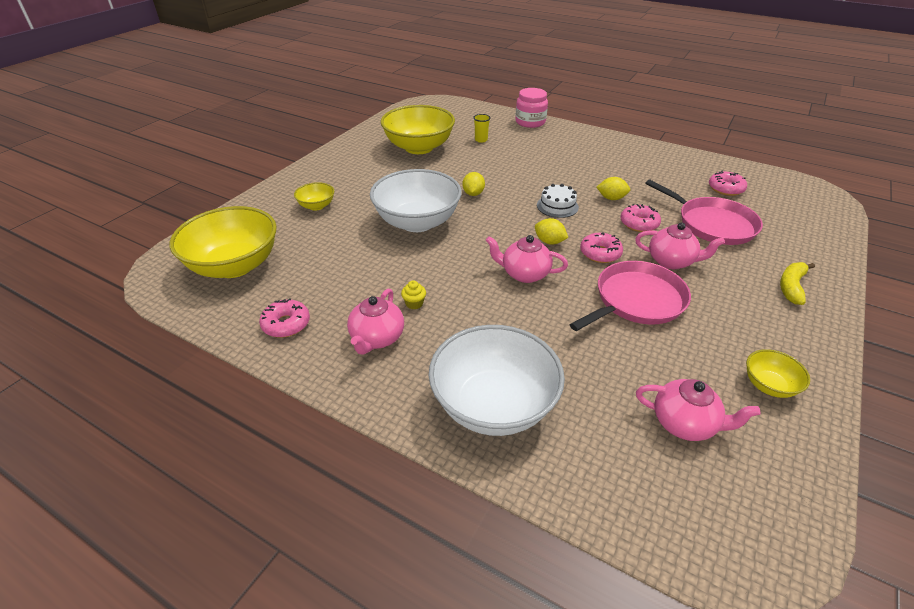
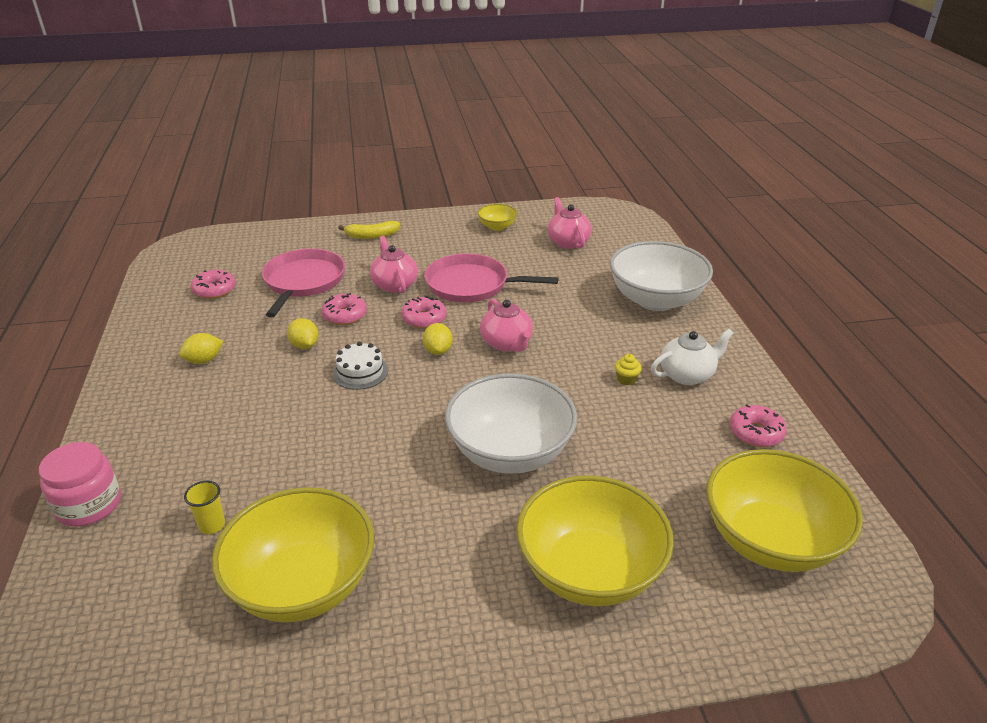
camera: 130 degrees left, 5 degrees down
(316, 206) = (589, 571): yellow bowl -> yellow bowl, size x2.16
(377, 338) = (687, 375): pink teapot -> white teapot
(473, 194) = (397, 444): yellow lemon -> yellow lemon (204, 360)

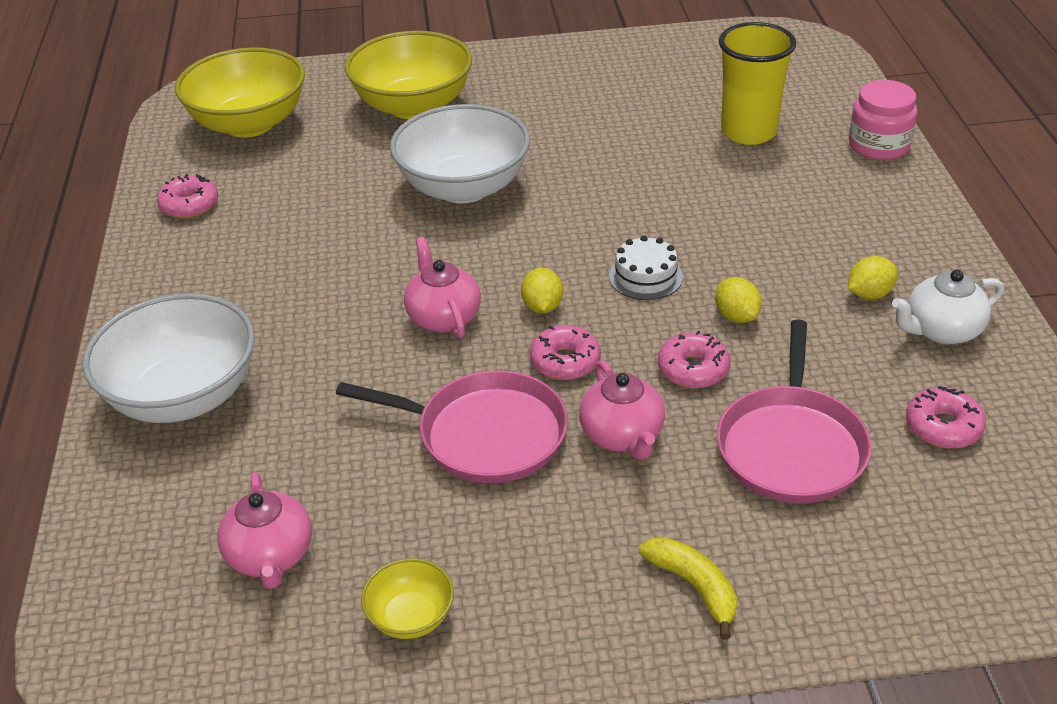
camera: 175 degrees left, 5 degrees up
(212, 525) = (748, 132): yellow cup -> yellow cup, size x2.33
(303, 585) = (650, 97): yellow bowl -> none
(372, 236) = (694, 587): yellow banana -> yellow banana turned 60 degrees clockwise
(626, 379) = (300, 265): yellow cupcake -> none
(687, 375) = (219, 270): white teapot -> white teapot (941, 331)

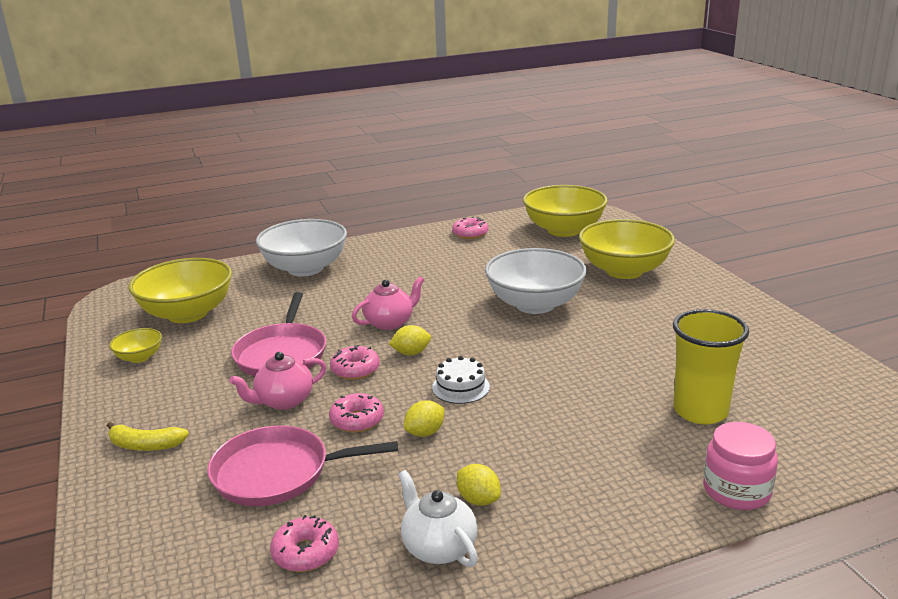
camera: 75 degrees right, 15 degrees down
(271, 556) = (187, 314): pink teapot -> yellow bowl
(694, 587) = (145, 445): yellow banana -> yellow banana turned 60 degrees clockwise

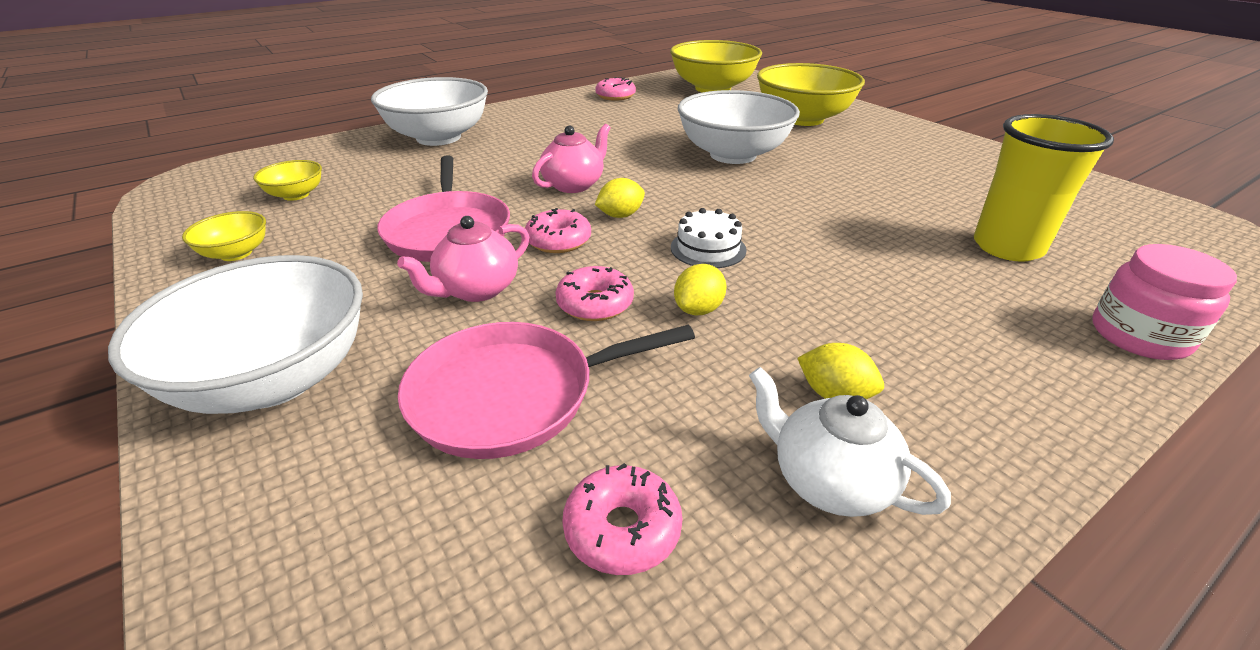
camera: 15 degrees left, 10 degrees up
(145, 445) = (274, 379): yellow banana -> white bowl
(187, 314) = (296, 195): yellow bowl -> yellow bowl, size x0.46

